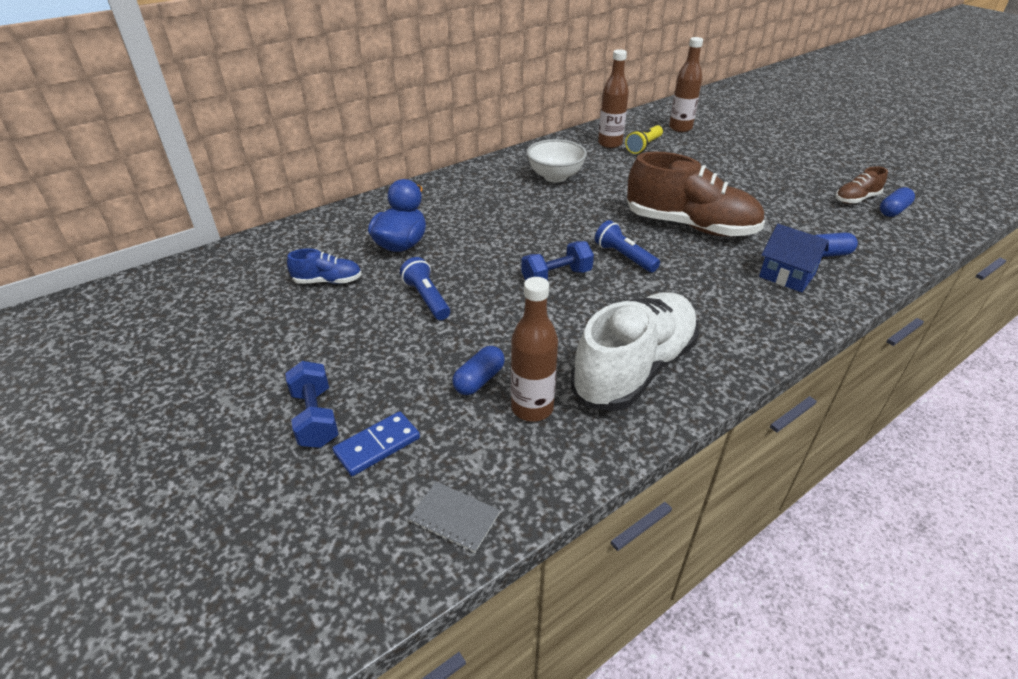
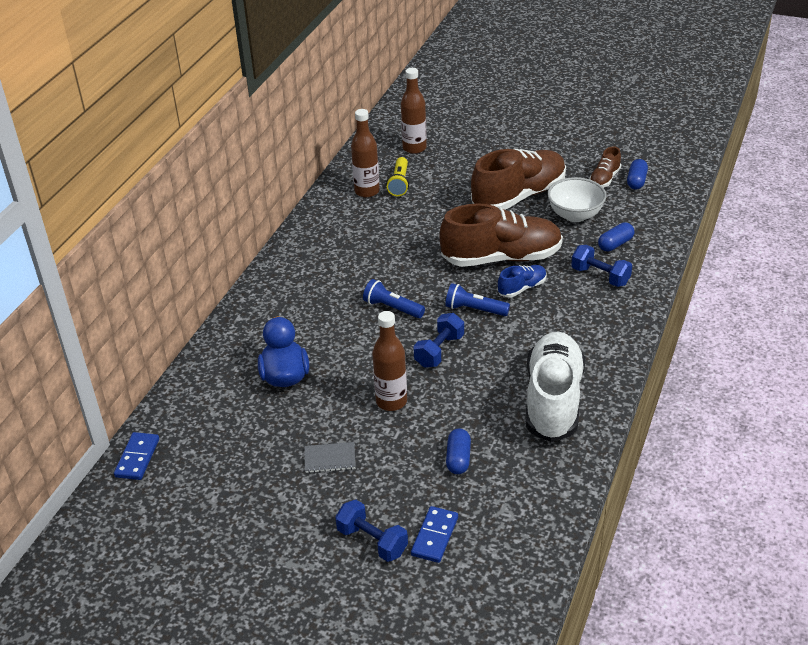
camera: 30 degrees left, 0 degrees up
(224, 256) = (137, 458): none -> blue domino
(328, 281) = (259, 437): blue shoe -> blue shoe (522, 288)
(427, 298) = (357, 415): blue flashlight -> blue flashlight (392, 308)
(454, 518) = (526, 551): grey notebook -> grey notebook (330, 459)
(532, 408) = (511, 460): brown bottle -> brown bottle (391, 401)
(555, 177) = (351, 250): white bowl -> white bowl (575, 215)
(750, 186) = (518, 196): none -> brown shoe
(787, 275) = (600, 276): blue house -> blue dumbbell

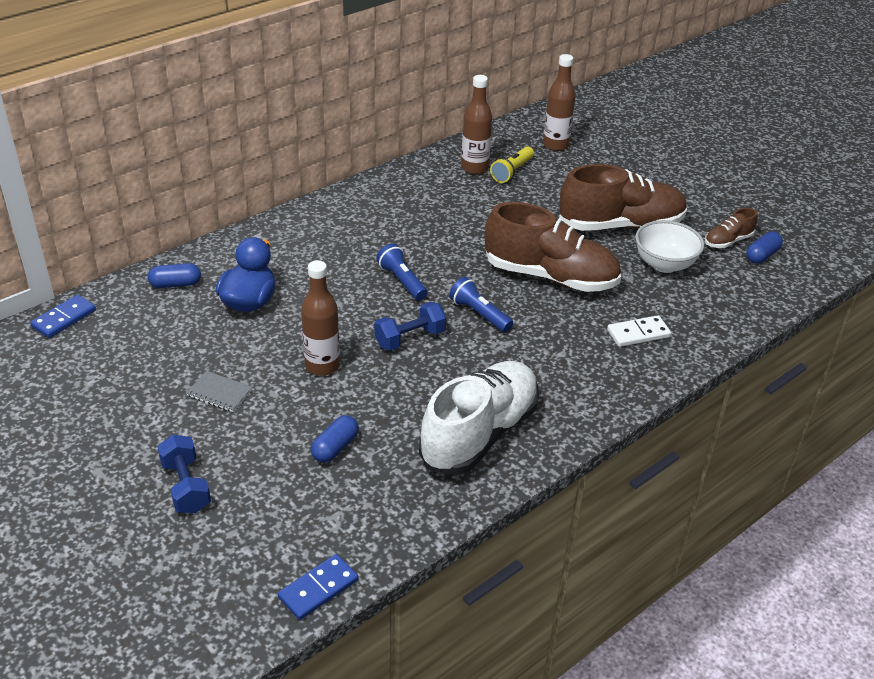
camera: 25 degrees right, 0 degrees up
(435, 536) = (246, 510): blue domino -> blue domino (318, 589)
(522, 288) = (545, 313): blue shoe -> none
(600, 276) = (638, 333): blue dumbbell -> white domino
(615, 244) = (683, 308): blue capsule -> blue capsule (175, 284)

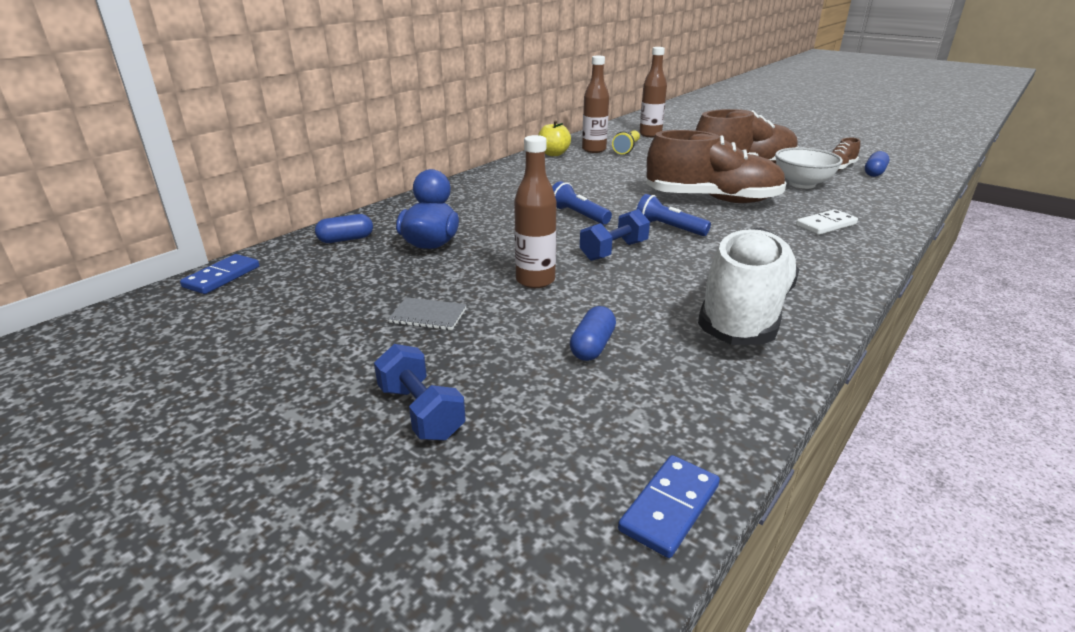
camera: 10 degrees left, 10 degrees down
(426, 170) = (553, 154): none -> yellow apple

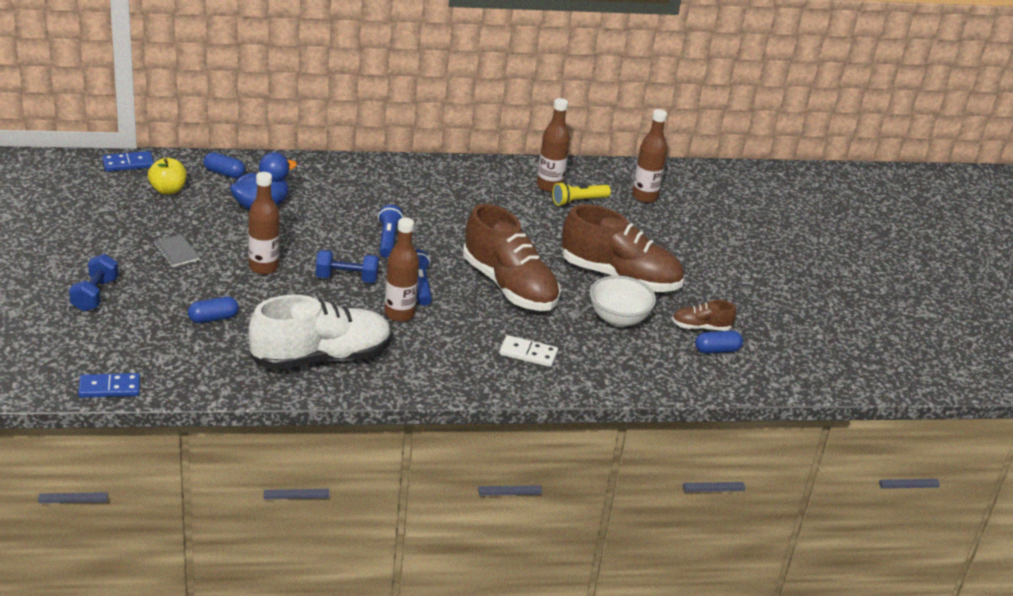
camera: 40 degrees right, 5 degrees up
(553, 154) = (506, 172): yellow apple -> yellow apple (168, 190)
(705, 250) = (399, 314): none -> brown bottle

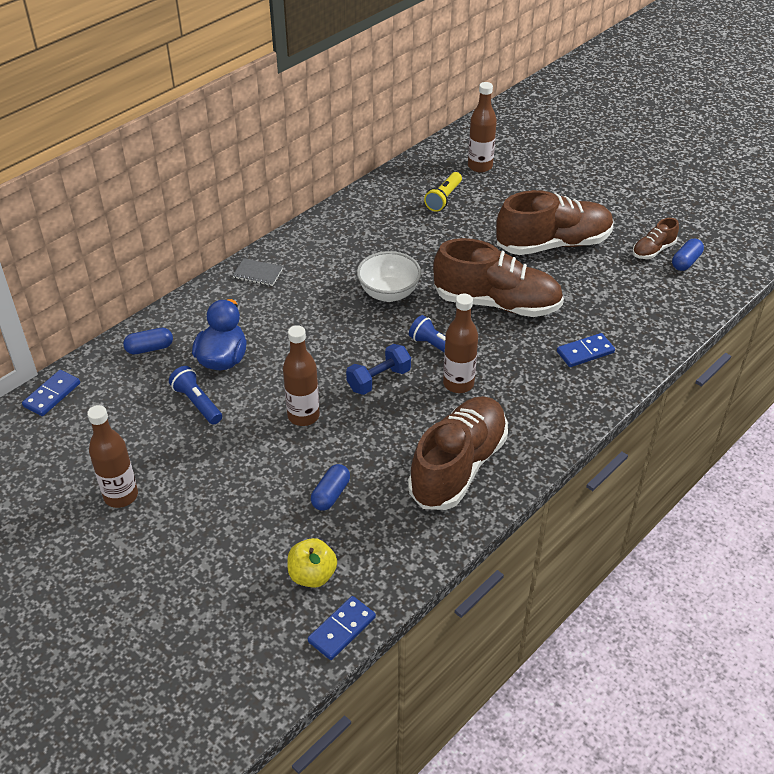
camera: 35 degrees left, 10 degrees up
(95, 295) = (203, 547): blue dumbbell -> none
(168, 190) = (124, 397): yellow apple -> yellow apple (312, 575)
(176, 252) = (214, 453): grey notebook -> grey notebook (258, 273)
(321, 357) = (458, 466): white shoe -> brown shoe
(388, 239) = (361, 322): blue flashlight -> blue flashlight (197, 403)
(528, 353) = (585, 352): white domino -> blue domino
(549, 186) = (408, 198): brown bottle -> brown bottle (121, 496)
(618, 319) = (598, 280): white bowl -> white bowl (388, 293)

